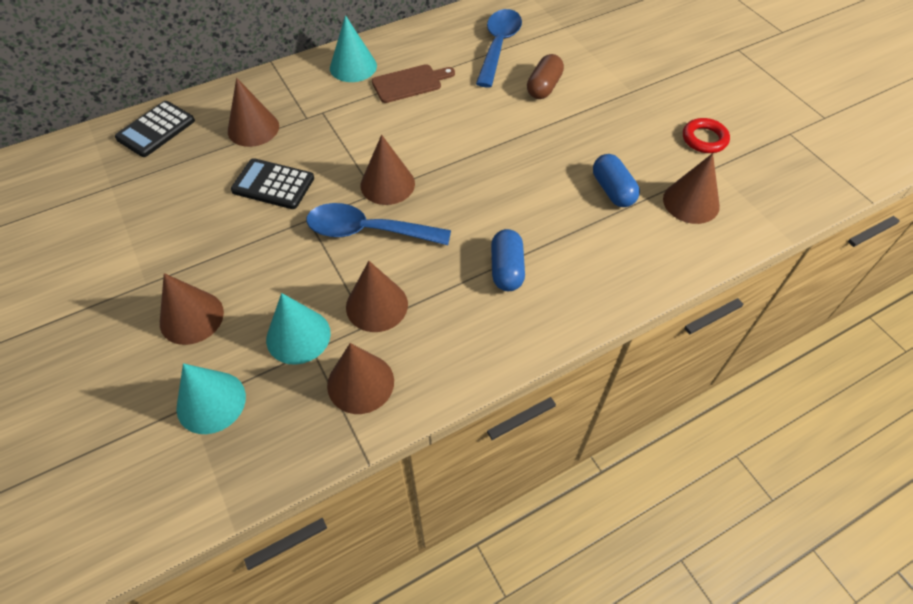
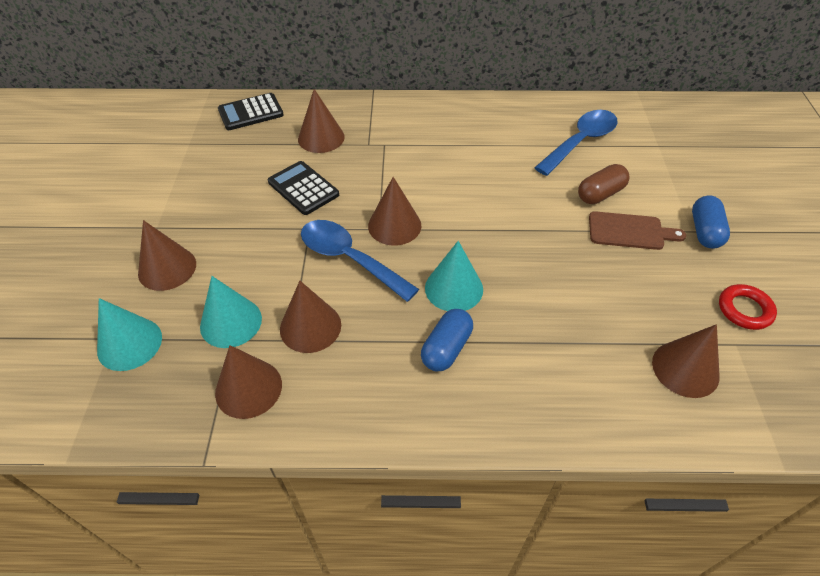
camera: 30 degrees right, 5 degrees down
(353, 67) = (436, 116): turquoise cone -> turquoise cone (454, 288)
(410, 83) = (475, 146): brown cutting board -> brown cutting board (630, 231)
(612, 190) = (605, 320): blue capsule -> blue capsule (704, 231)

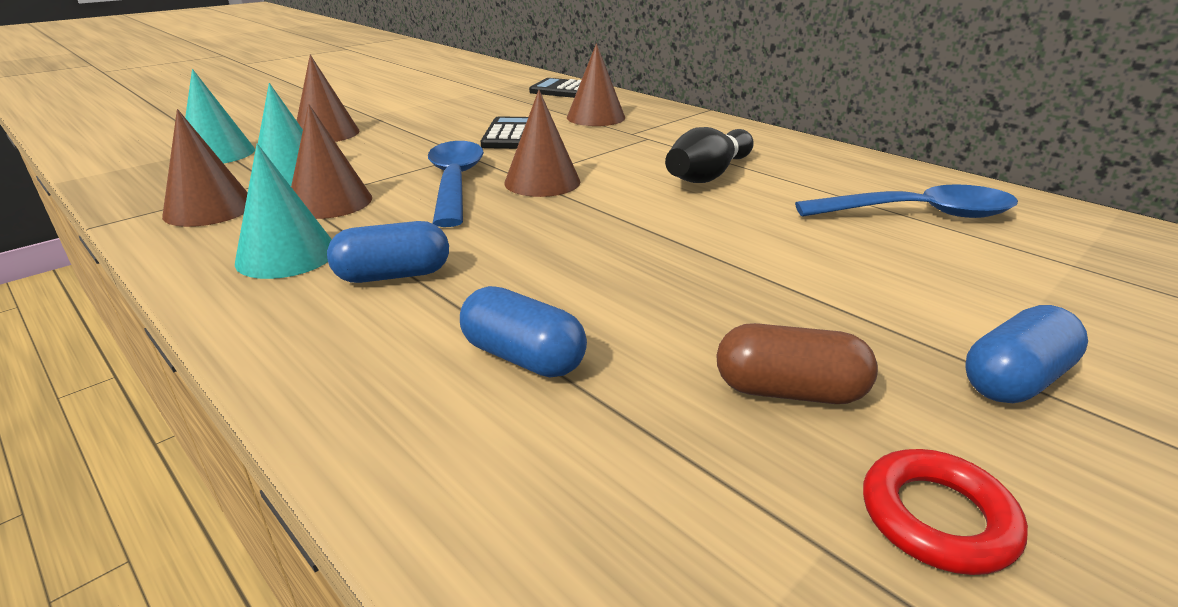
camera: 45 degrees right, 20 degrees down
(454, 288) = (501, 242): turquoise cone -> turquoise cone (286, 255)
(463, 164) = (708, 175): none -> black bowling pin
(570, 347) = (523, 357): none -> blue capsule
(600, 194) = (863, 262): brown capsule -> brown capsule (789, 391)
(630, 231) = (847, 312): brown cutting board -> none
(685, 369) = (650, 500): brown cone -> none

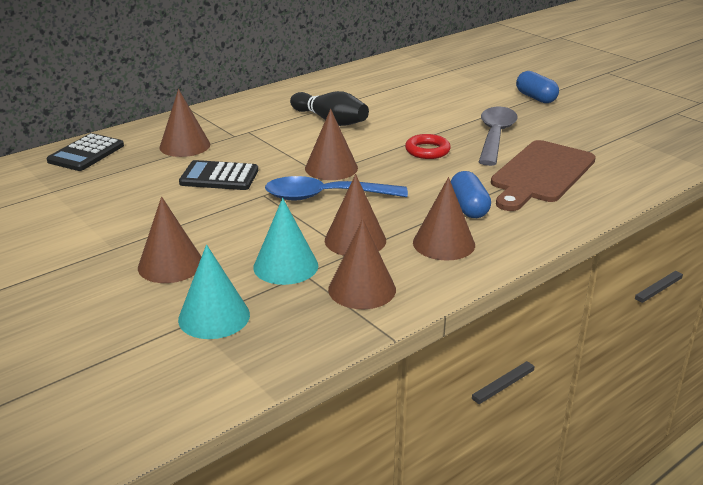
camera: 85 degrees left, 0 degrees up
(286, 255) = (444, 243): turquoise cone -> brown cone
(523, 357) = (540, 174): blue capsule -> brown cutting board
(712, 309) = (495, 136): none -> grey spoon
(789, 391) = (551, 130): brown capsule -> none
(919, 214) = (396, 84): blue spoon -> none
(937, 518) = (606, 121): red ring -> red ring (427, 150)

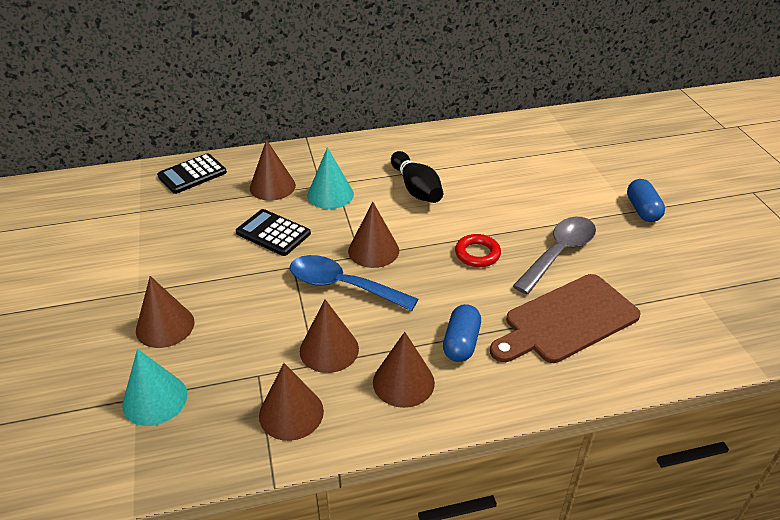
camera: 25 degrees right, 10 degrees up
(285, 266) = (250, 360): turquoise cone -> turquoise cone (330, 194)

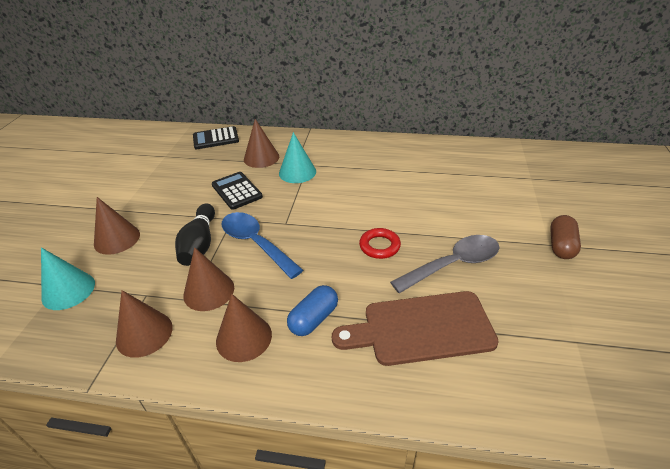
camera: 25 degrees right, 0 degrees up
(373, 250) = (298, 222): brown cone -> none
(416, 188) = (365, 182): black bowling pin -> black bowling pin (200, 244)
(642, 210) = (561, 246): blue capsule -> brown capsule

